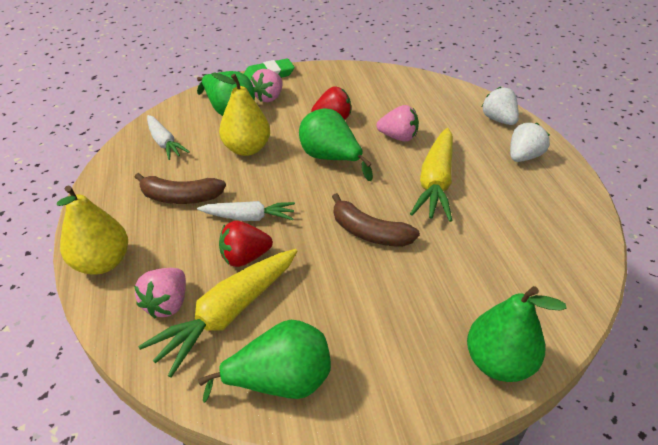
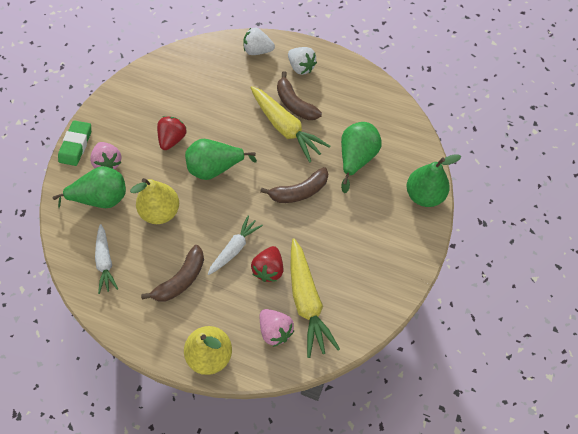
camera: 55 degrees left, 20 degrees up
(164, 143) = (105, 262): white carrot -> white carrot turned 75 degrees clockwise
(280, 381) = (369, 298): green pear -> green pear (356, 159)
(398, 137) = (227, 116): pink strawberry -> none
(473, 174) = (295, 104): none -> brown banana
(523, 157) = (301, 67): white strawberry -> white strawberry turned 150 degrees clockwise

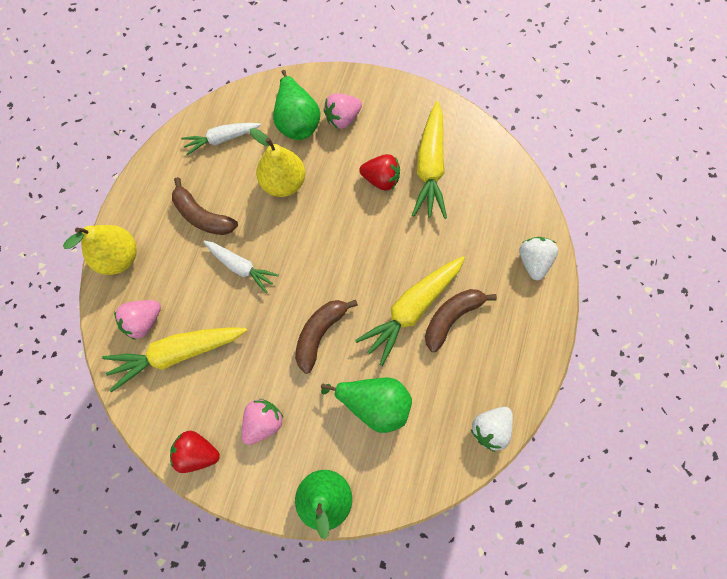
camera: 85 degrees right, 10 degrees up
(76, 145) = (363, 82): green eraser -> none
(168, 105) = (430, 167): none -> yellow carrot
(215, 168) = (345, 232): green pear -> none
(269, 269) = (216, 307): red strawberry -> red strawberry (197, 452)
(299, 191) = (320, 333): brown banana -> brown banana turned 60 degrees clockwise
(301, 67) = (514, 321): white strawberry -> white strawberry (490, 428)
(367, 235) = (263, 422): none -> pink strawberry

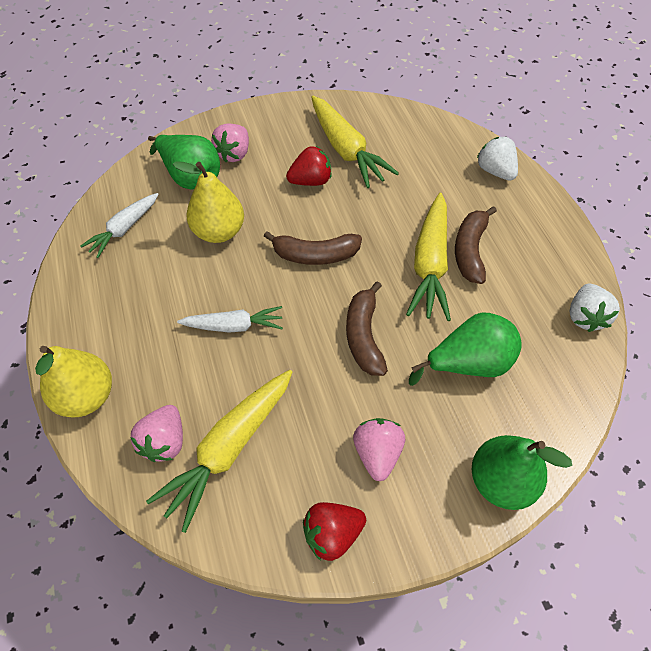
camera: 35 degrees left, 15 degrees down
(202, 216) = (155, 304): brown banana -> brown banana (315, 255)

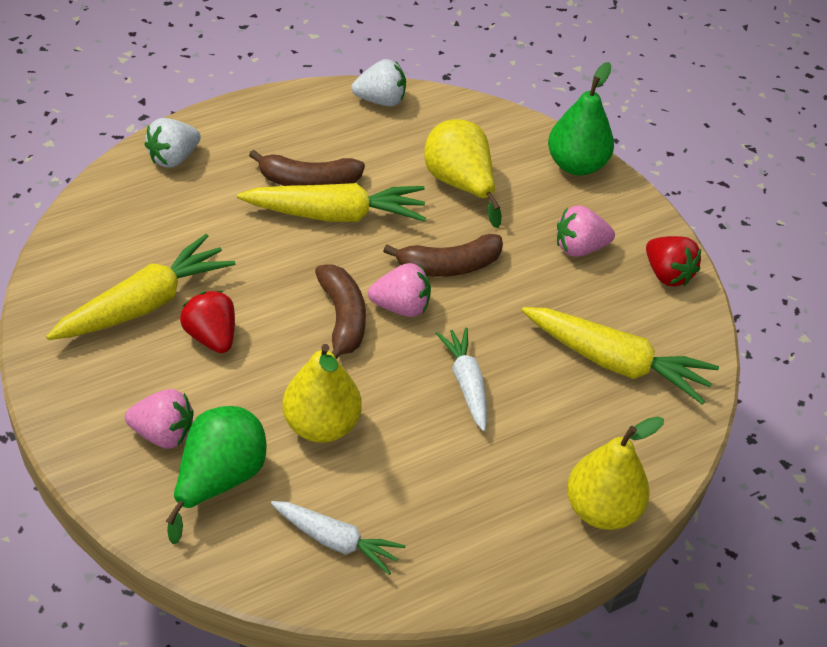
camera: 105 degrees left, 10 degrees down
(165, 441) = (628, 420): pink strawberry -> pink strawberry (401, 307)
(468, 363) = (460, 184): green pear -> yellow pear

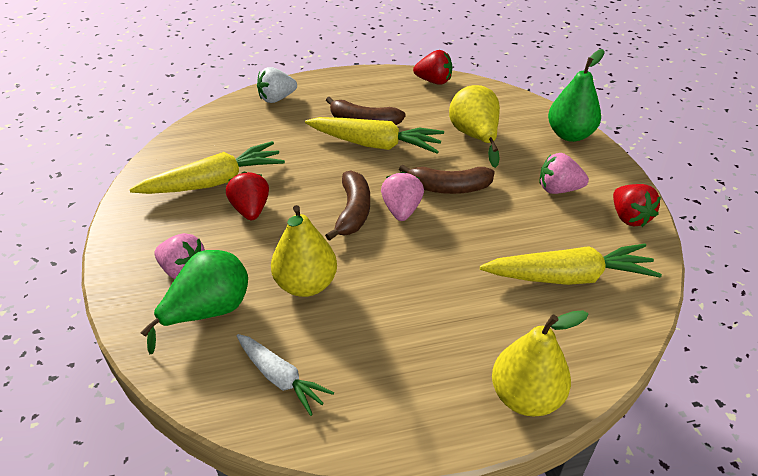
camera: 20 degrees right, 5 degrees down
(380, 100) = (434, 81): white strawberry -> red strawberry
(401, 307) = (401, 210): pink strawberry -> pink strawberry turned 105 degrees counterclockwise
(466, 383) = (435, 272): white carrot -> none
(616, 363) = (569, 277): yellow carrot -> yellow carrot turned 45 degrees counterclockwise

